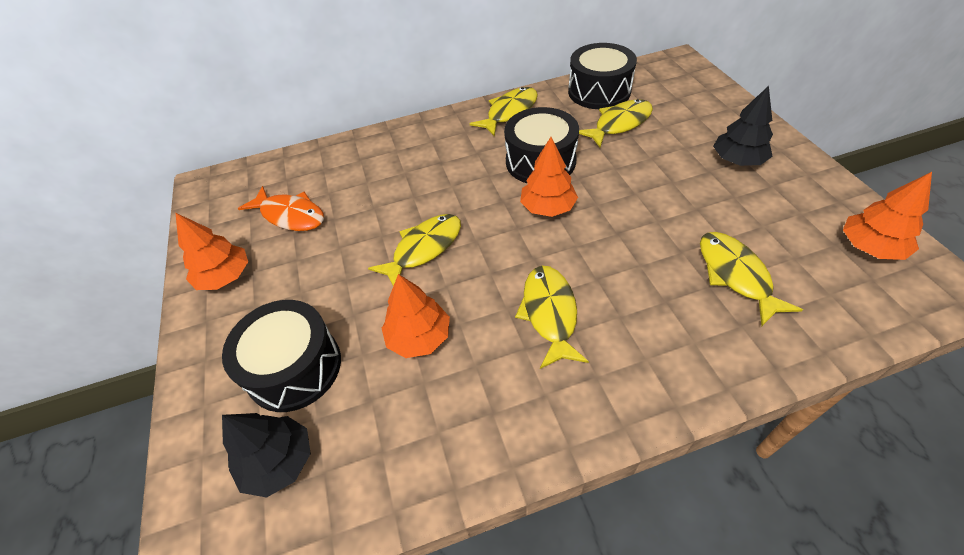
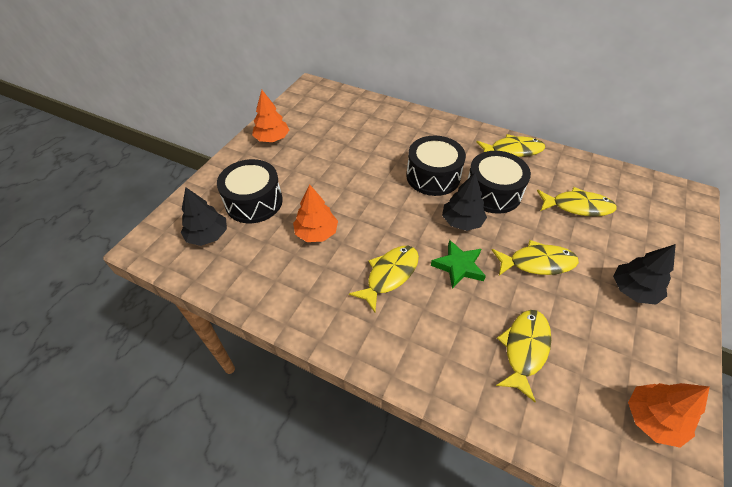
camera: 40 degrees right, 0 degrees up
(290, 215) = (329, 129): orange fish -> none
(424, 249) = (369, 192): yellow fish -> yellow fish (537, 263)
(548, 207) = (462, 221): orange tree -> black tree
(597, 250) = (458, 266): none -> green star
(599, 91) = (593, 176): black drum -> black drum (433, 176)

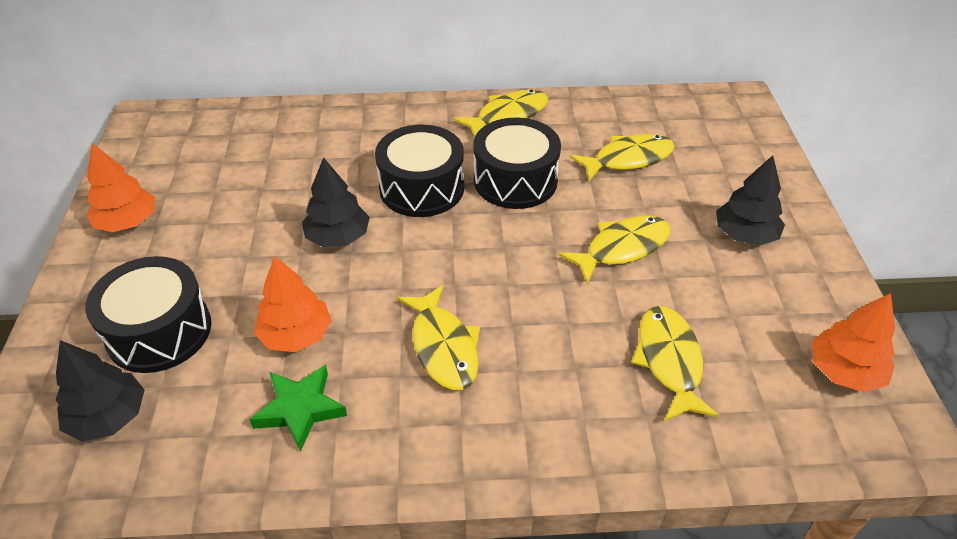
camera: 30 degrees left, 5 degrees down
(389, 275) = (443, 347): yellow fish -> yellow fish turned 150 degrees clockwise
(458, 266) = (529, 295): green star -> green star (300, 409)
(462, 221) = (497, 234): black tree -> black tree (338, 237)

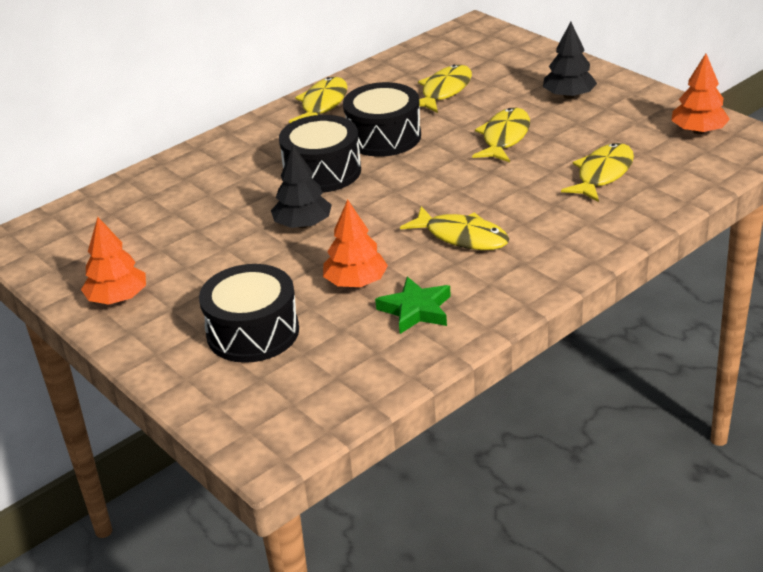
camera: 35 degrees left, 10 degrees down
(108, 417) = (291, 384): black tree -> none
(669, 361) = (602, 174): yellow fish -> yellow fish turned 75 degrees clockwise

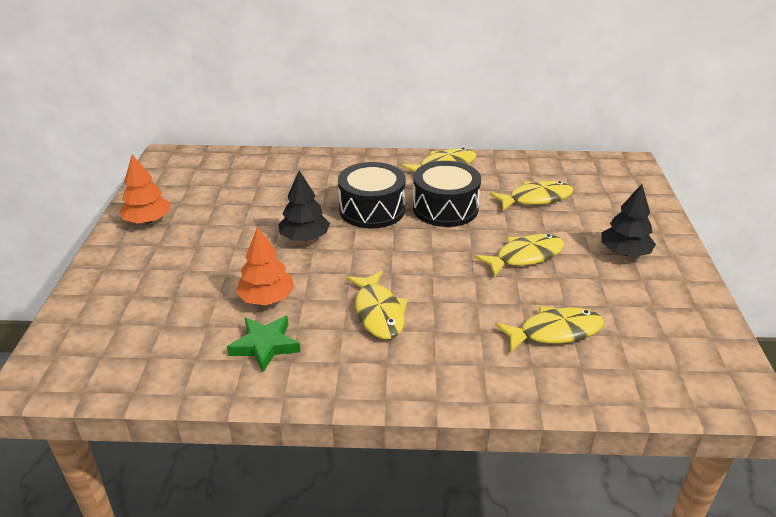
camera: 40 degrees right, 0 degrees up
(253, 332) = (164, 290): black drum -> none
(698, 131) = (696, 347): orange tree -> none

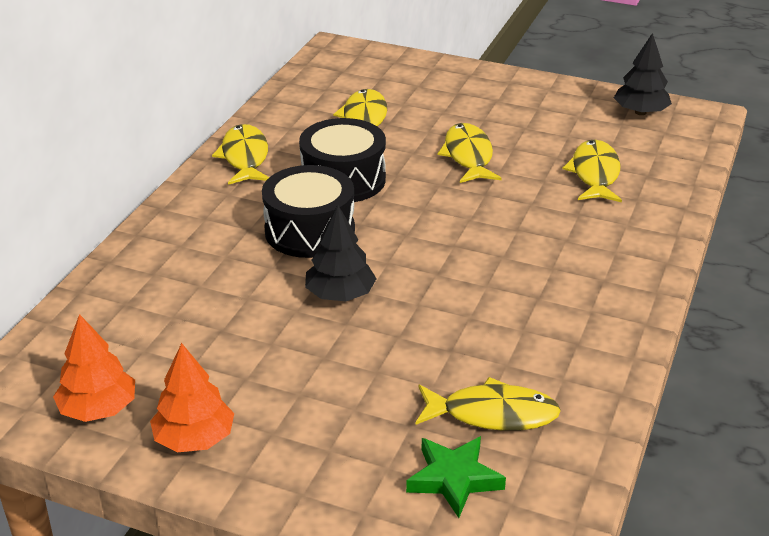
camera: 70 degrees left, 0 degrees up
(265, 346) = (545, 359): green star -> green star (454, 479)
(267, 298) = (456, 345): orange tree -> orange tree (98, 409)
(378, 312) = (520, 268): yellow fish -> yellow fish (492, 414)
(624, 252) = (492, 103): black tree -> black tree (640, 112)

